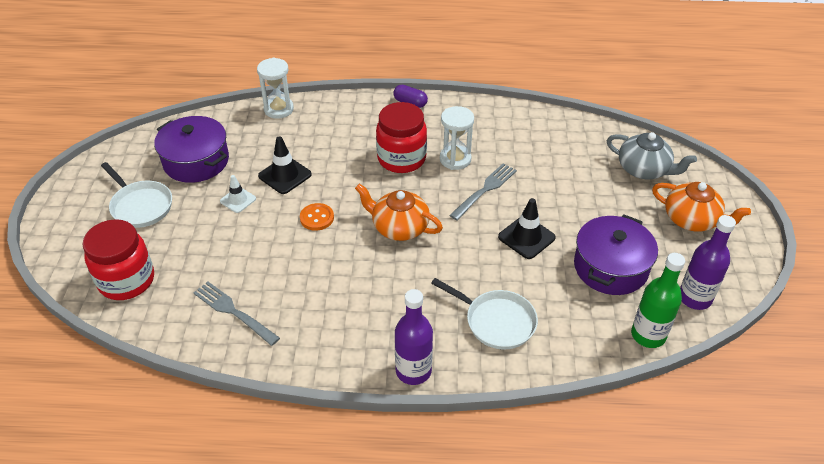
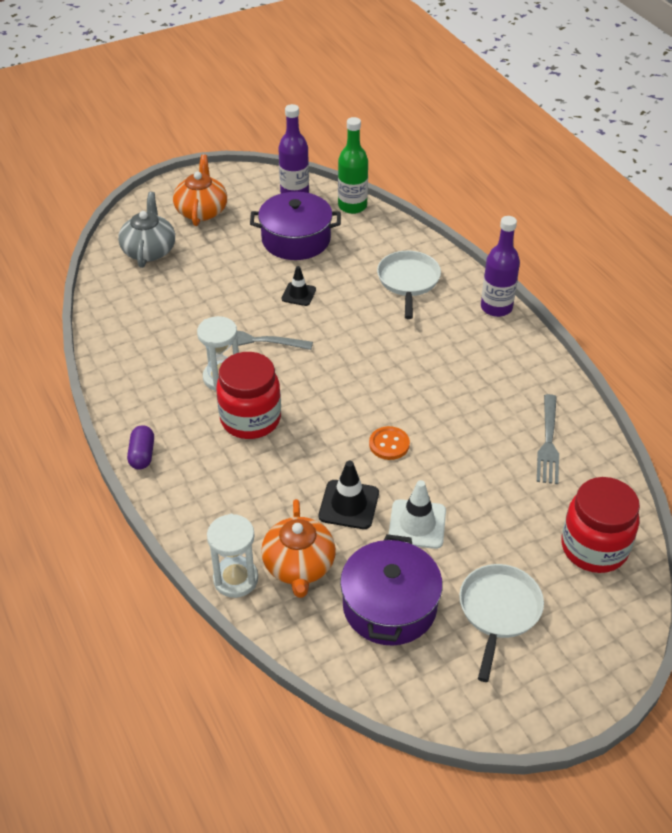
camera: 120 degrees left, 0 degrees up
(238, 200) = (417, 524): white traffic cone -> white traffic cone, size x1.53
(399, 227) = (352, 379): orange teapot -> orange teapot (299, 566)
(526, 237) = (298, 294): black traffic cone -> black traffic cone, size x0.66

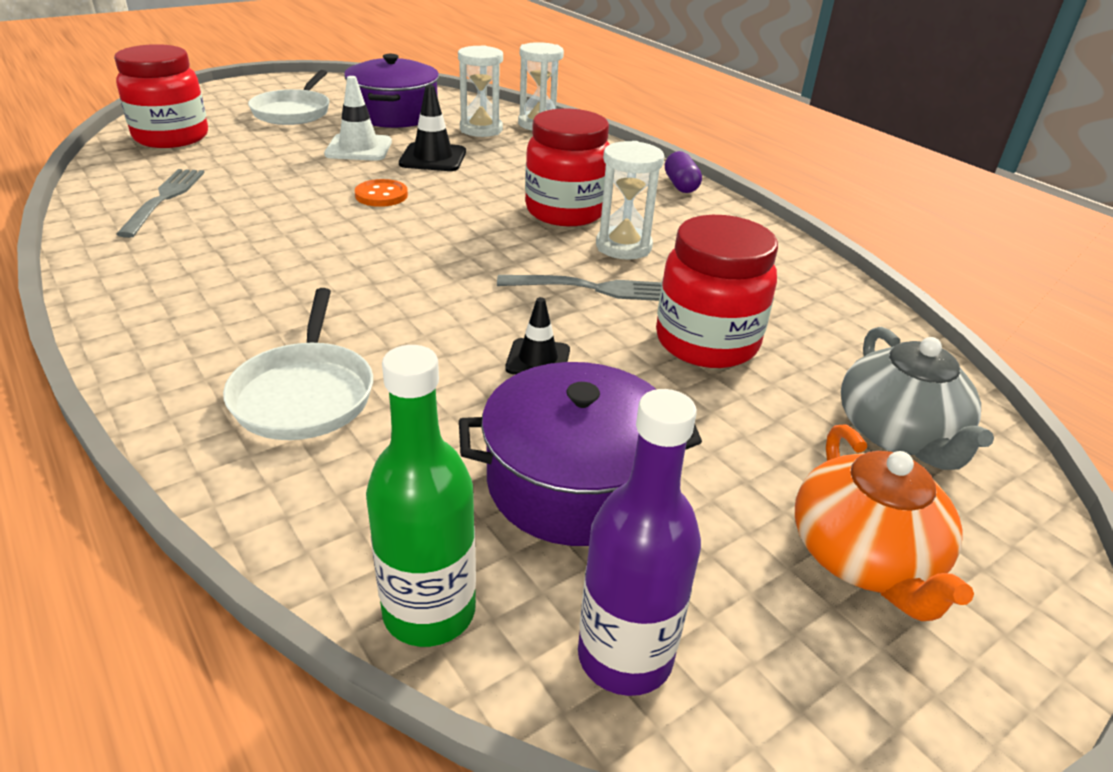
camera: 170 degrees right, 10 degrees down
(208, 300) = (706, 342): none -> red jar
(299, 566) = (481, 129): orange teapot -> white hourglass
(496, 307) = (132, 352): purple bottle -> none

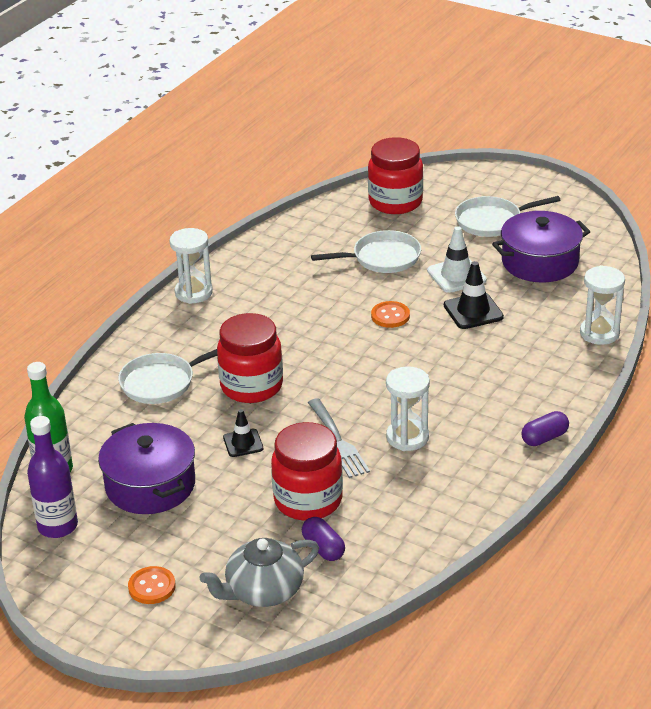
camera: 70 degrees right, 0 degrees up
(164, 199) = (310, 246): grey fork -> none
(264, 170) = (382, 258): none -> white pan
(481, 129) = (554, 311): white hourglass -> white hourglass (193, 293)
(565, 211) = (439, 397): red jar -> red jar (251, 386)
(815, 358) = (323, 548): none -> purple capsule
(864, 557) = (152, 587): orange teapot -> orange button

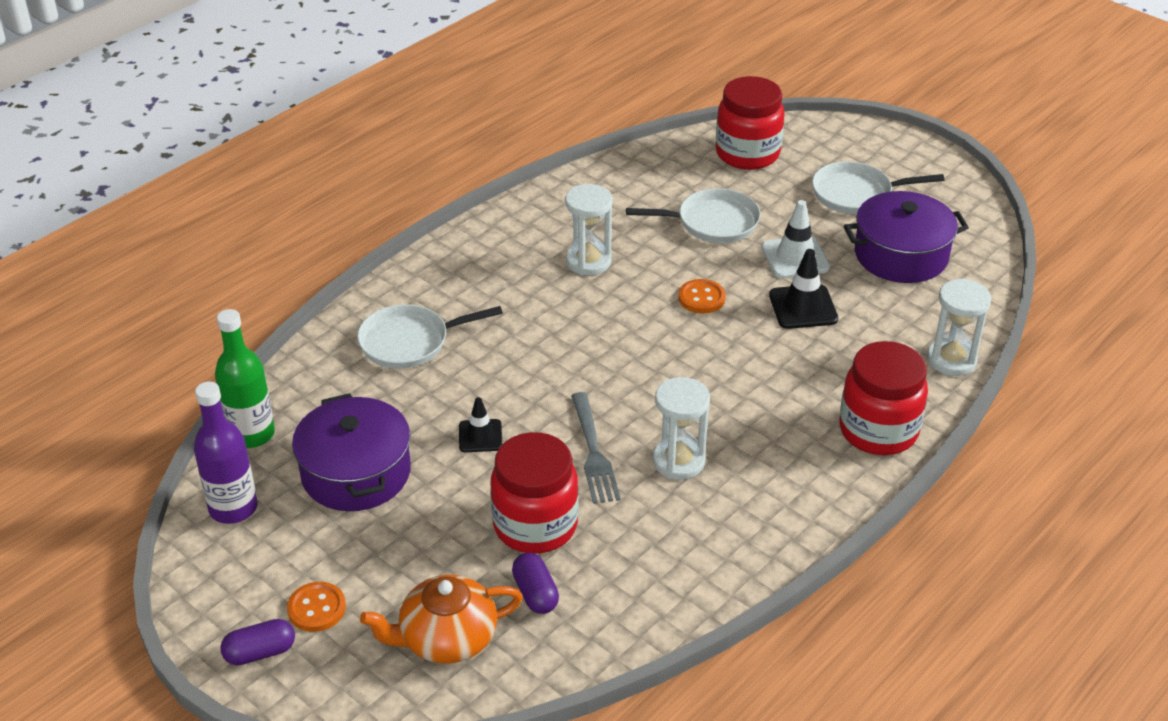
camera: 10 degrees right, 5 degrees up
(193, 293) = (480, 234): white hourglass -> white hourglass (588, 261)
(251, 386) = (512, 363): red jar -> red jar (878, 431)
(263, 591) = (446, 638): grey teapot -> orange teapot
(544, 438) = (847, 490): purple capsule -> purple capsule (260, 652)

